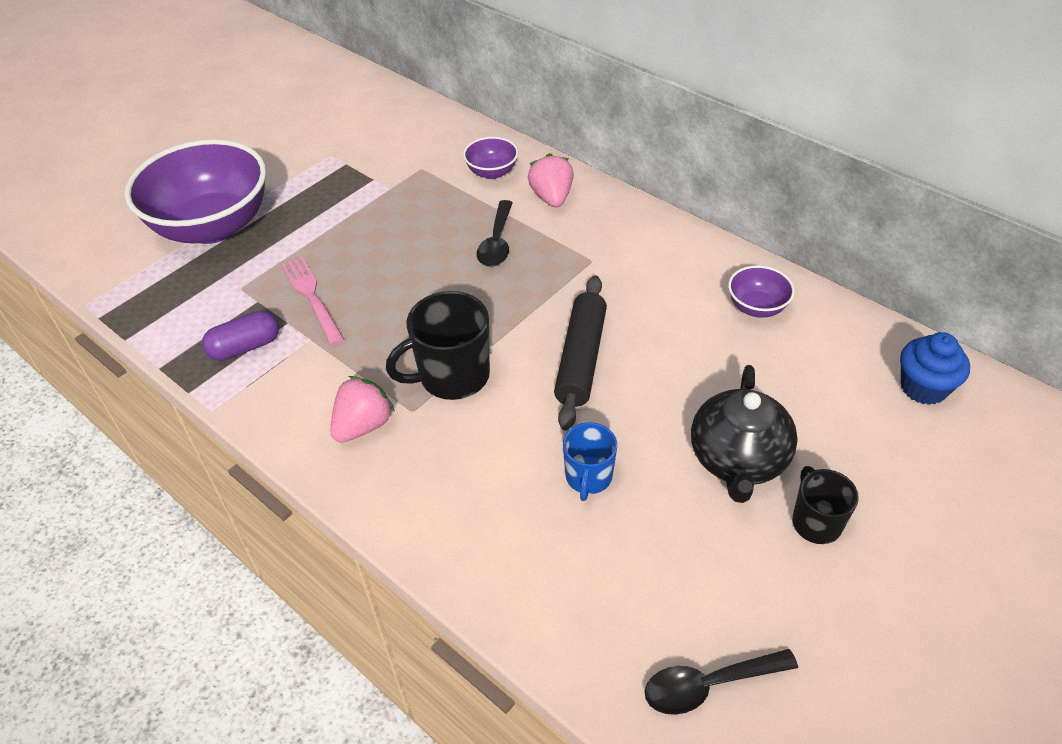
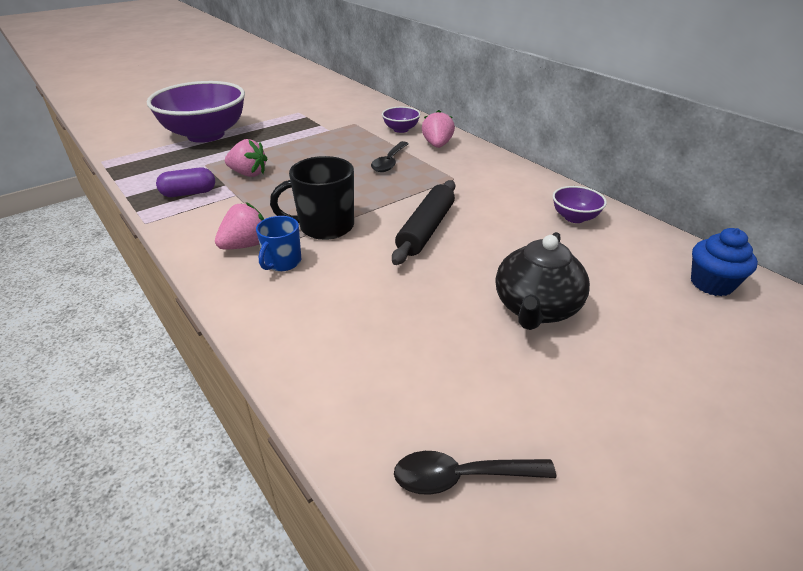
camera: 10 degrees right, 10 degrees down
(311, 296) = (248, 174): pink fork -> pink strawberry
(588, 477) = (405, 301): blue mug -> blue mug (282, 262)
(816, 522) = (597, 363): black mug -> none

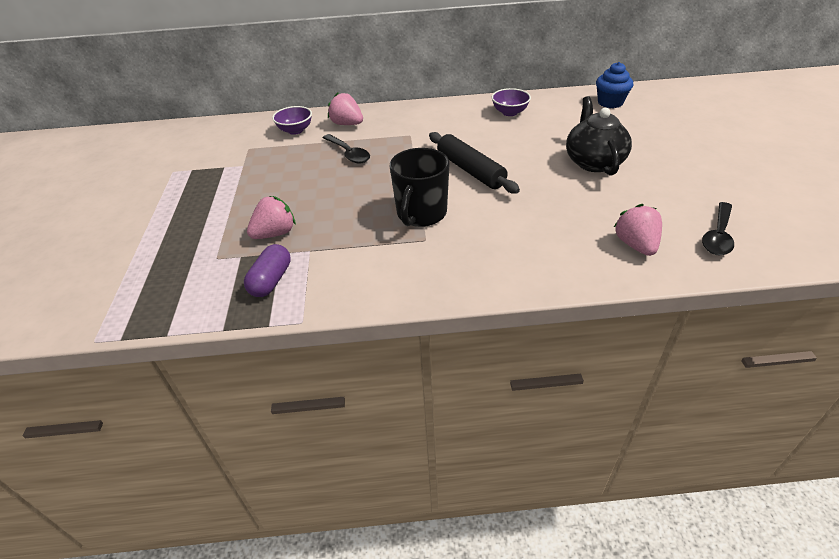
camera: 55 degrees left, 5 degrees up
(206, 135) = (139, 244): purple bowl -> none
(246, 245) = (410, 263): pink strawberry -> pink strawberry (635, 245)
(282, 262) = (455, 249): blue mug -> none
(536, 308) = (593, 162): black teapot -> black teapot turned 150 degrees counterclockwise

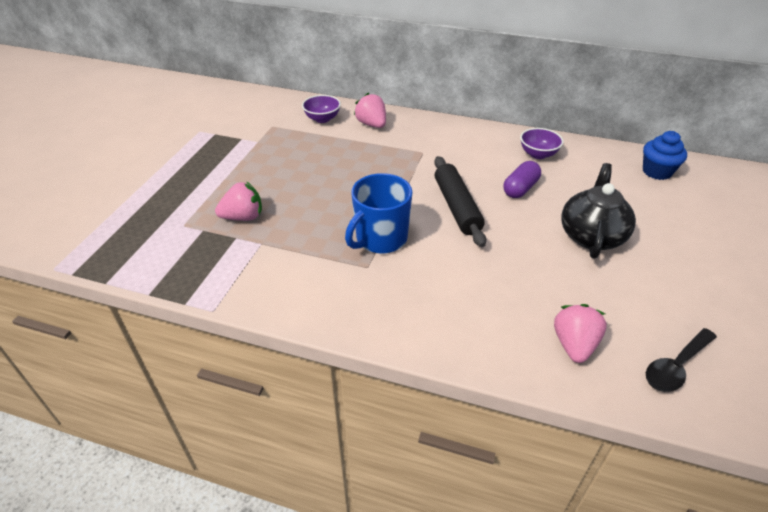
camera: 20 degrees right, 0 degrees up
(271, 280) = (212, 261): purple capsule -> purple capsule (520, 188)
(348, 154) = (354, 156): black spoon -> none
(421, 214) = (380, 239): black mug -> blue mug

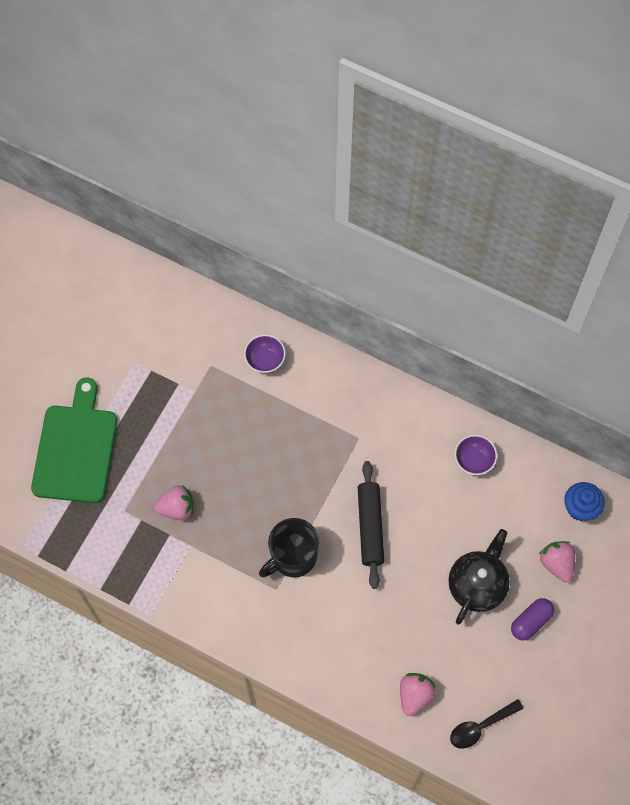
camera: 10 degrees right, 25 degrees up
(133, 188) = (76, 449): none -> green cutting board
(372, 124) = (316, 380): pink strawberry -> pink strawberry (556, 564)
(380, 239) = (293, 557): blue mug -> black mug
(520, 188) = (437, 511): purple capsule -> purple capsule (530, 621)

